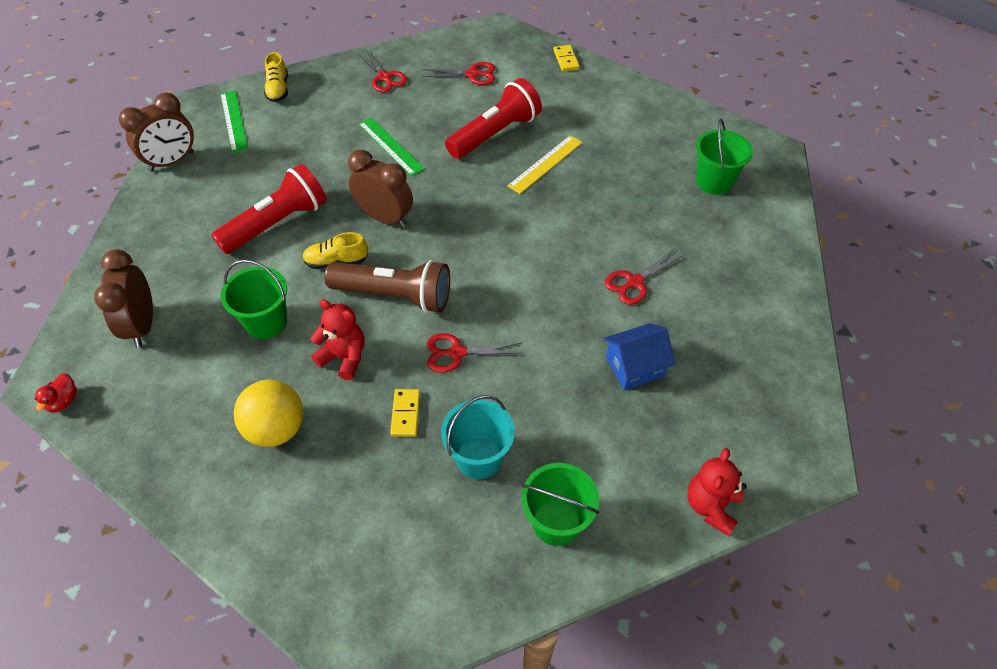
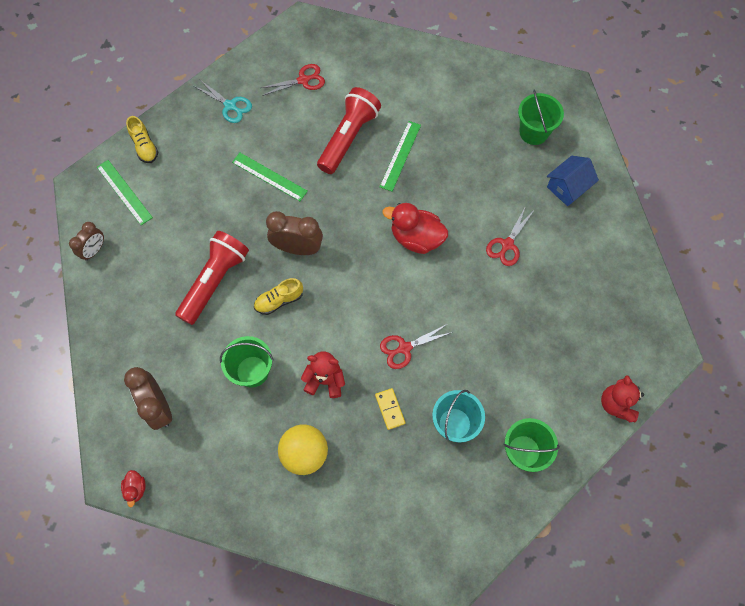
camera: 20 degrees left, 15 degrees up
(172, 162) = (94, 250): brown clock -> brown clock, size x0.63
(384, 77) = (230, 106): red scissors -> turquoise scissors
(395, 295) = (338, 315): brown flashlight -> none
(526, 245) = (416, 238): none -> red duck
(545, 164) = (400, 155): yellow ruler -> green ruler
(566, 60) = (374, 40): yellow domino -> none
(634, 367) = (532, 316): blue house -> blue house (567, 187)

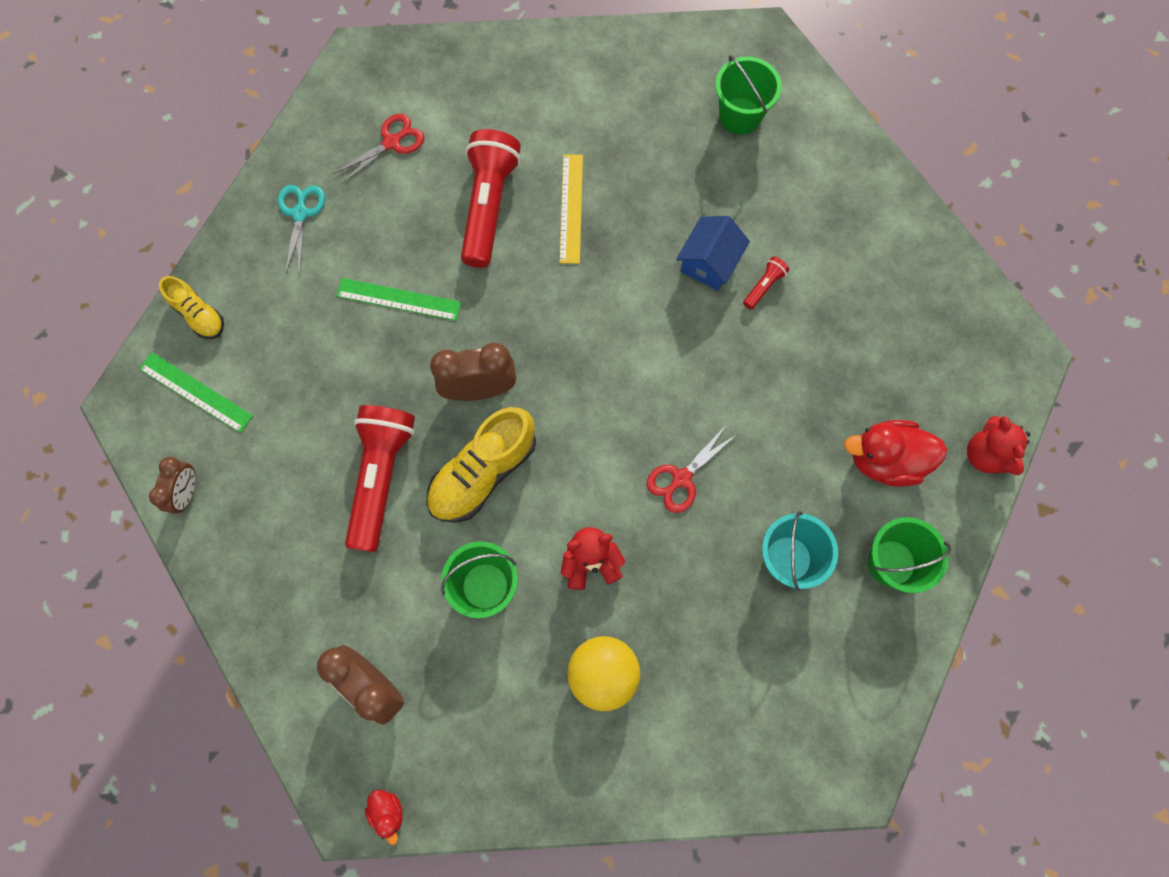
camera: 20 degrees left, 5 degrees up
(230, 106) = (300, 214): turquoise scissors -> turquoise scissors turned 105 degrees counterclockwise
(279, 300) = (483, 473): yellow shoe -> yellow shoe, size x1.73
(390, 409) = (694, 570): yellow domino -> none
(400, 155) = (571, 208): green ruler -> yellow ruler
(416, 238) = (638, 318): red duck -> red duck (885, 460)
(507, 244) = (764, 286): red scissors -> red flashlight
(567, 187) = (814, 179): blue house -> blue house (709, 263)

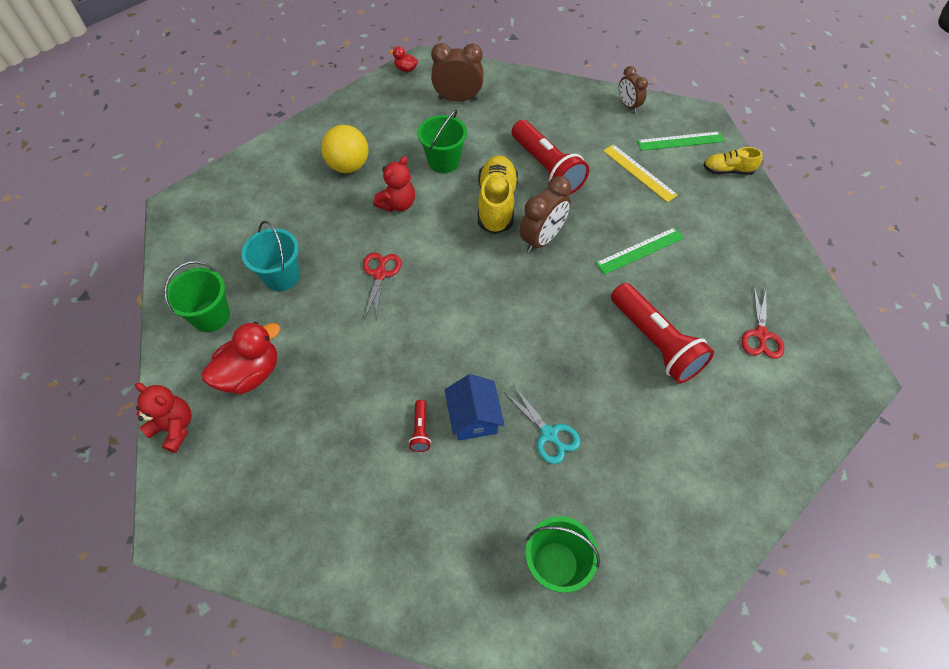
camera: 140 degrees right, 15 degrees down
(300, 214) = (751, 253): turquoise scissors -> turquoise scissors (549, 434)
(571, 208) = (603, 382): yellow ruler -> yellow ruler (639, 172)

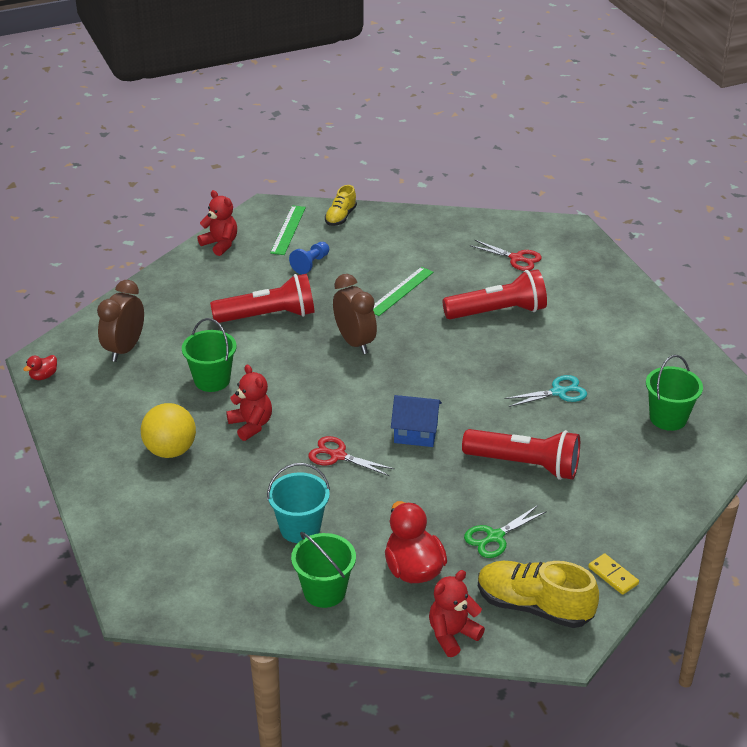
camera: 70 degrees left, 20 degrees down
(278, 557) = (613, 576): none -> yellow domino
(308, 430) = (495, 537): none -> green scissors
(421, 430) = (525, 465): red flashlight -> red flashlight, size x2.38
(474, 417) = (525, 430): blue house -> blue house (415, 433)
(496, 204) = (293, 359): yellow shoe -> yellow shoe (534, 606)
(628, 105) = (220, 244): brown clock -> red teddy bear
(639, 172) = (310, 264): yellow ruler -> blue pawn
(640, 250) = (400, 291): green ruler -> green ruler turned 45 degrees clockwise

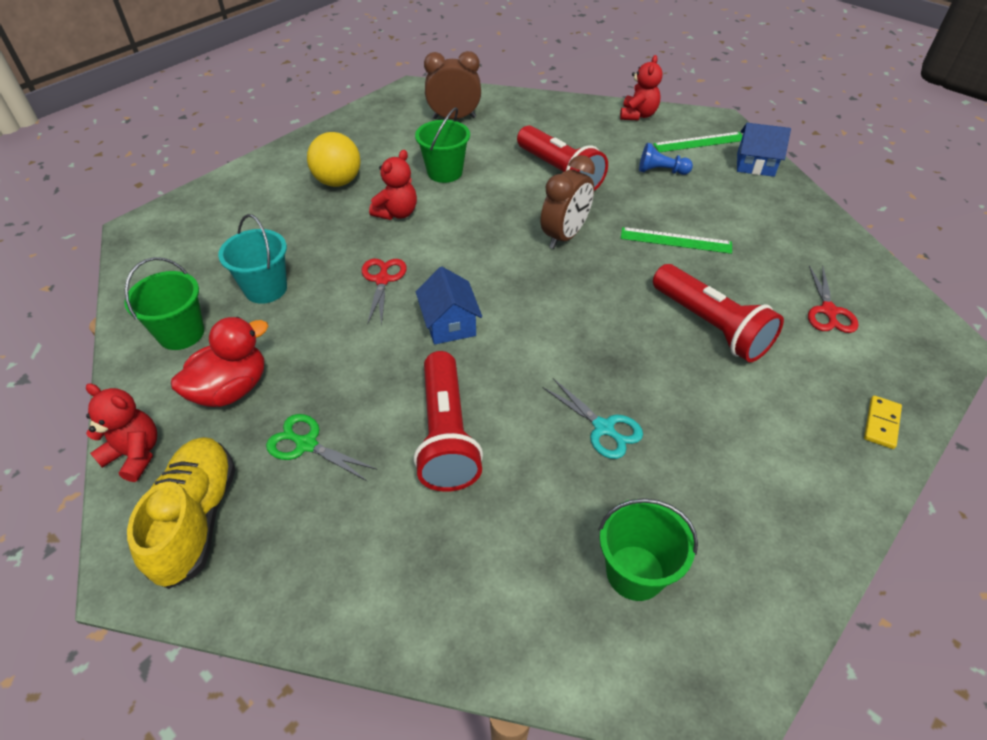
camera: 65 degrees right, 10 degrees up
(43, 376) = (394, 95): red duck -> none
(340, 217) = (755, 165): yellow shoe -> blue house
(613, 576) = (274, 593): yellow domino -> yellow domino (881, 423)

